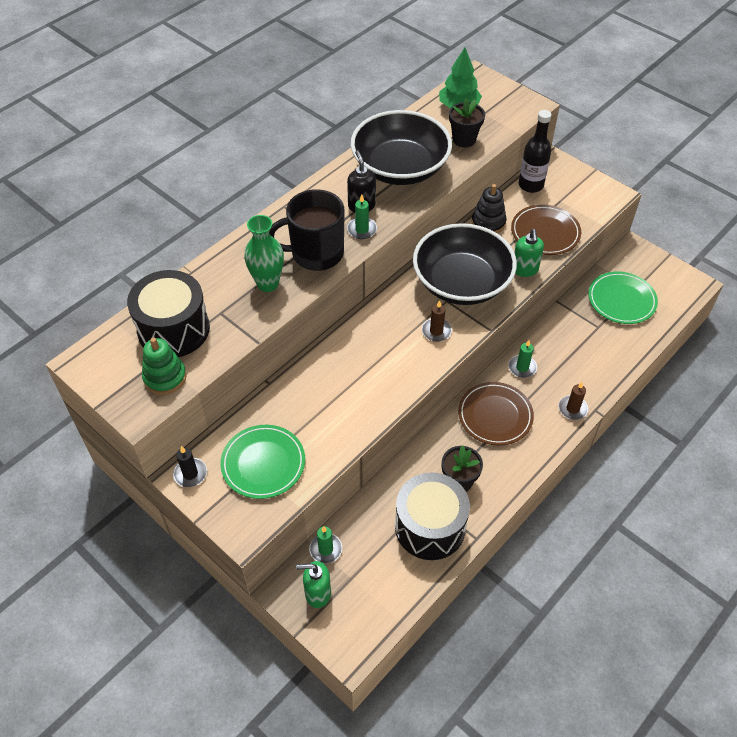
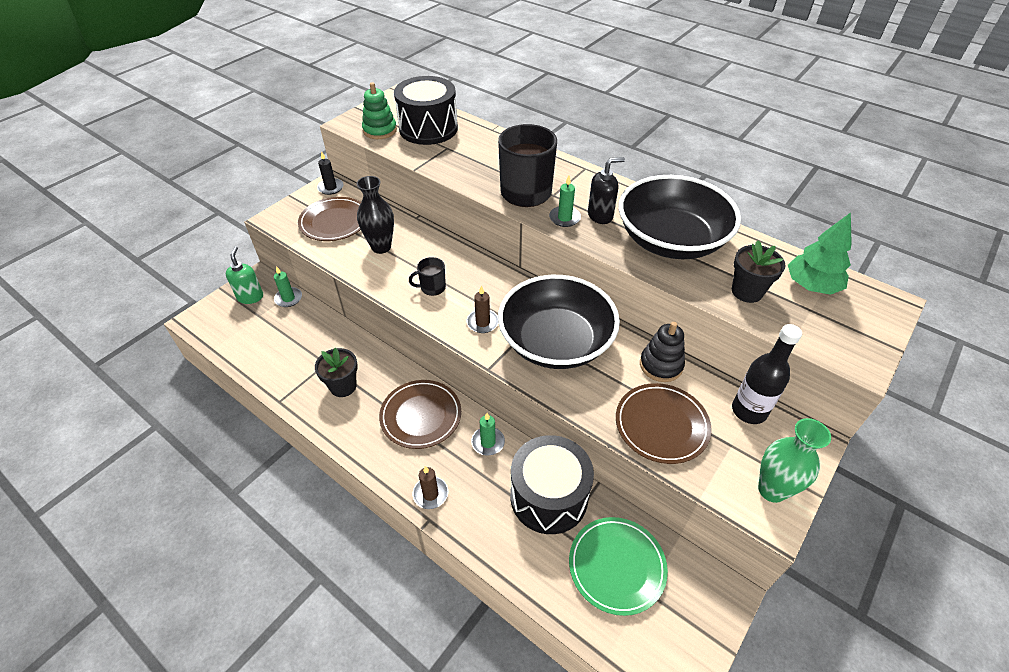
camera: 85 degrees right, 5 degrees down
(263, 463) = (334, 222): green plate -> brown plate
(267, 284) = (482, 168): green vase -> green vase (772, 490)
(317, 414) = (381, 247): none -> black vase
(386, 369) = (432, 287): none -> black mug
(430, 527) = (297, 365): black drum -> black drum (549, 497)
(524, 270) = (589, 402): green soap dispenser -> none

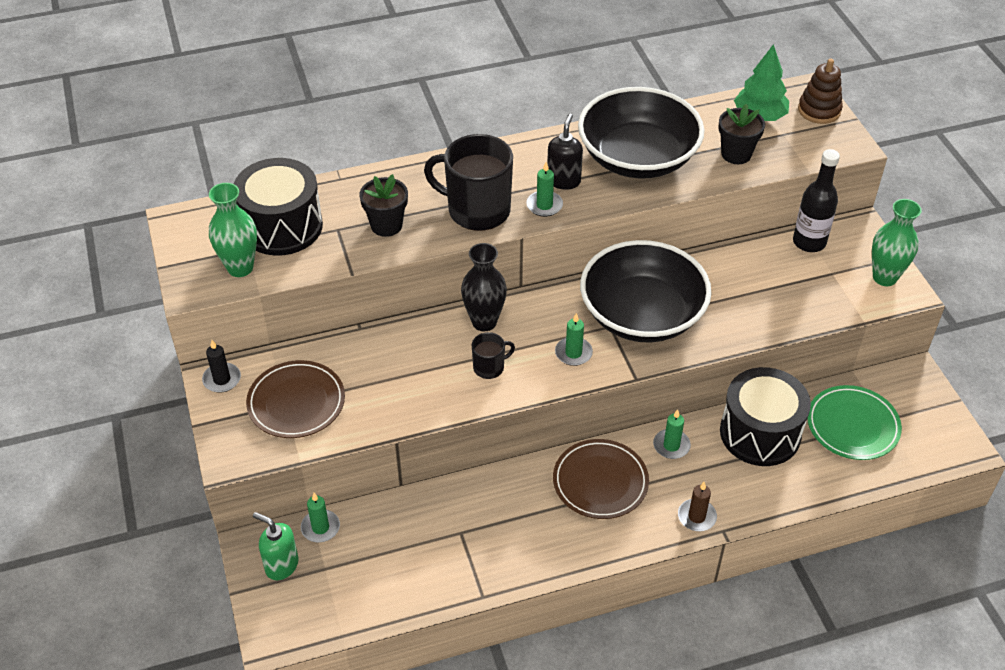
camera: 55 degrees left, 0 degrees up
(343, 386) = (508, 530): black flower pot -> black flower pot (386, 225)
(380, 130) = (240, 268): green stacking toy -> green vase
(381, 247) = (384, 380): black vase -> black vase (484, 322)
(432, 287) = (489, 367): black mug -> black mug turned 135 degrees counterclockwise
(482, 322) = (573, 353): brown candle -> green candle
(661, 365) = (724, 263): black stacking toy -> none
(661, 425) = (784, 301): brown plate -> none
(874, 320) = (819, 110): none -> brown stacking toy

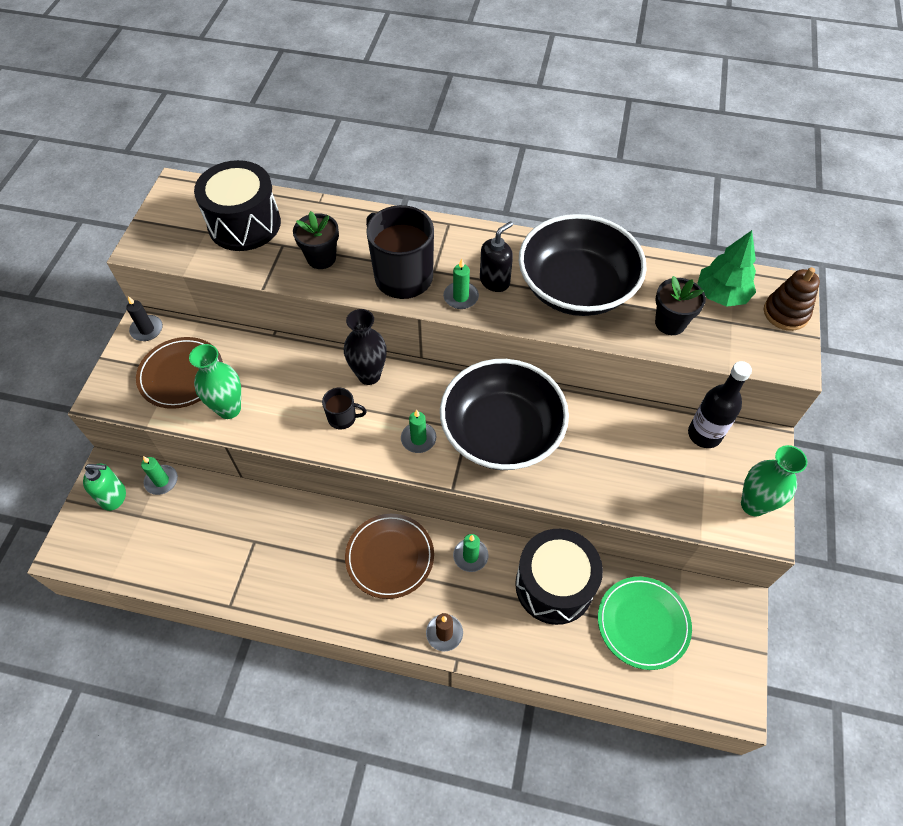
camera: 30 degrees right, 10 degrees up
(240, 268) = (187, 245): green vase -> green vase (229, 409)
(281, 565) = (114, 497): green soap dispenser -> green soap dispenser turned 120 degrees clockwise

